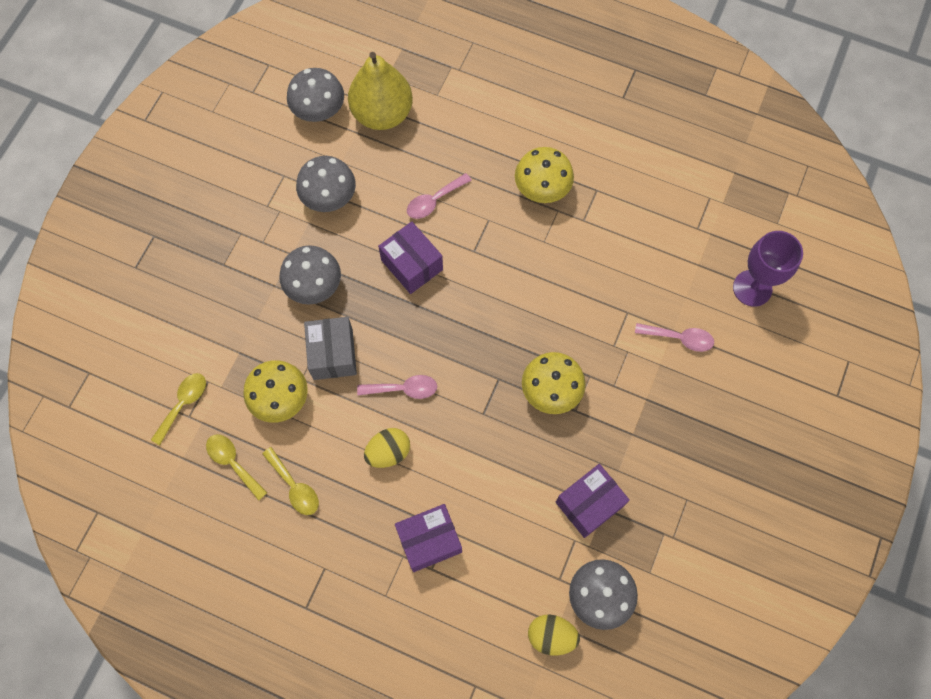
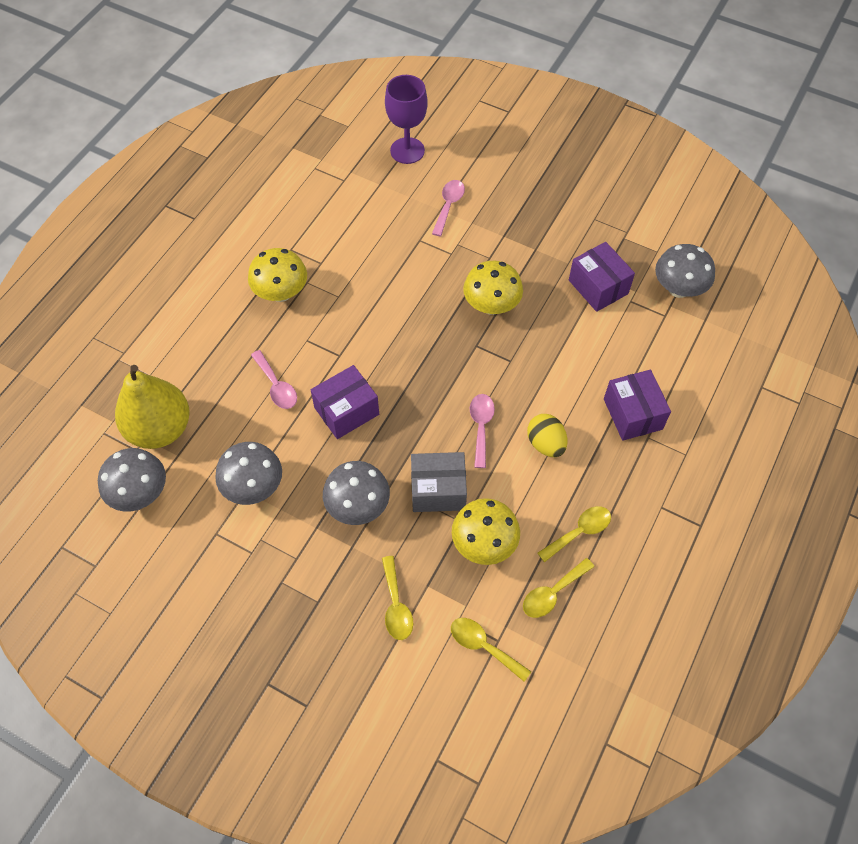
camera: 85 degrees left, 10 degrees down
(220, 328) = (396, 605): none -> yellow spoon
(551, 636) = (714, 326): yellow egg -> none

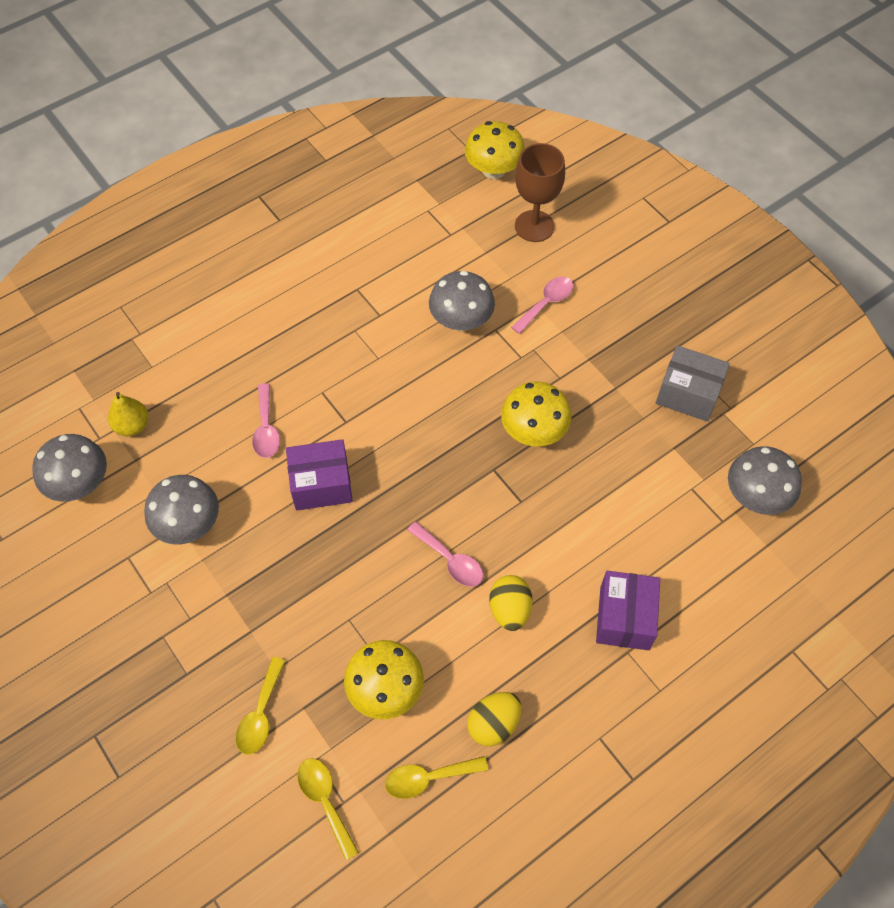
camera: 25 degrees right, 0 degrees up
(160, 429) = (132, 426): yellow pear -> yellow pear, size x0.51
(281, 292) = (323, 331): yellow mushroom -> yellow mushroom (494, 170)
(358, 506) = (279, 590): grey mushroom -> grey mushroom (461, 320)
(407, 151) = (534, 226): purple goblet -> brown goblet
(438, 490) = (369, 610): grey box -> grey box (688, 394)
(481, 426) = (450, 560): pink spoon -> pink spoon turned 105 degrees clockwise
(579, 532) = (493, 724): yellow spoon -> yellow egg
(598, 287) = (663, 458): purple box -> none

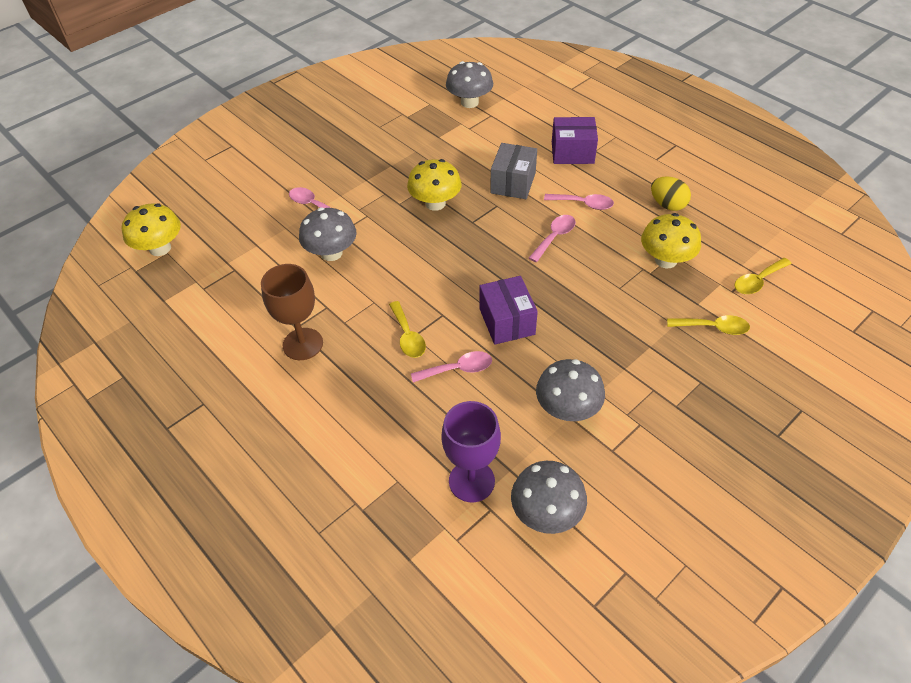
camera: 95 degrees left, 10 degrees down
(132, 426) = (471, 481): yellow pear -> purple goblet
(428, 778) = (717, 232): yellow spoon -> yellow spoon (408, 336)
(509, 610) = (583, 204): yellow egg -> pink spoon
(534, 226) = (230, 218): brown goblet -> brown goblet (303, 344)
(688, 394) = (393, 132): grey box -> grey box (513, 183)

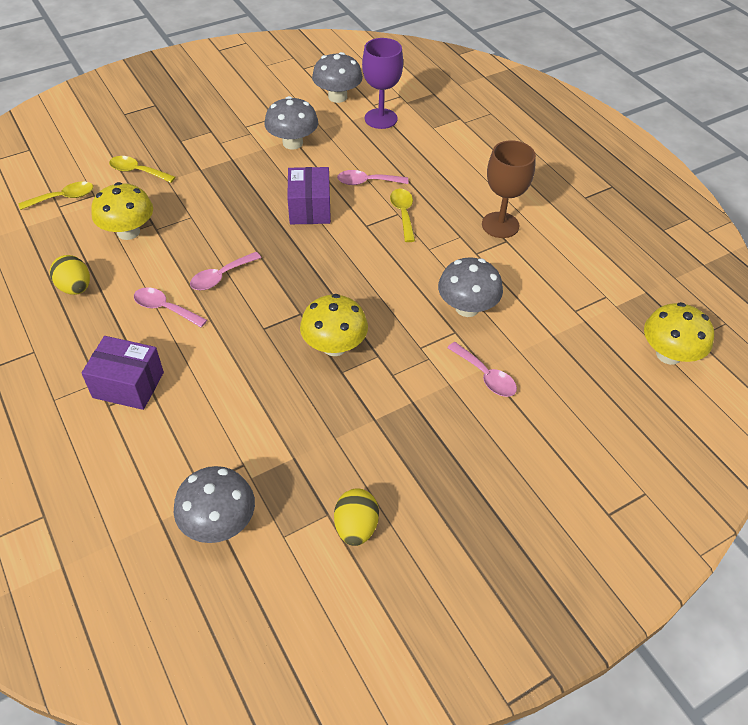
camera: 170 degrees left, 0 degrees up
(388, 114) = (356, 527): none -> yellow egg
(513, 183) = (229, 354): grey box -> none

